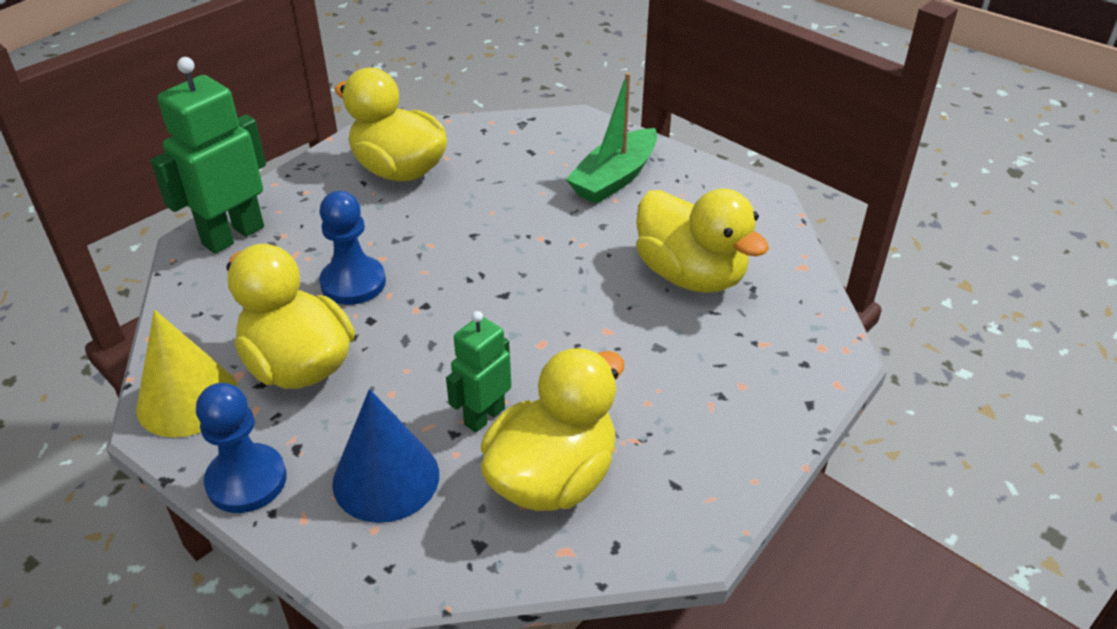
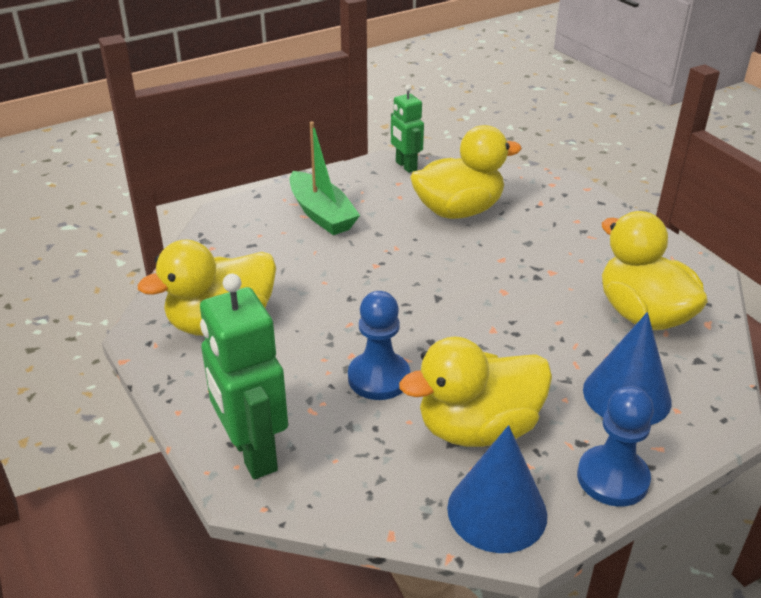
camera: 70 degrees left, 5 degrees down
(187, 399) = (497, 511): yellow cone -> blue cone
(484, 416) = (574, 334): green robot -> green robot (406, 166)

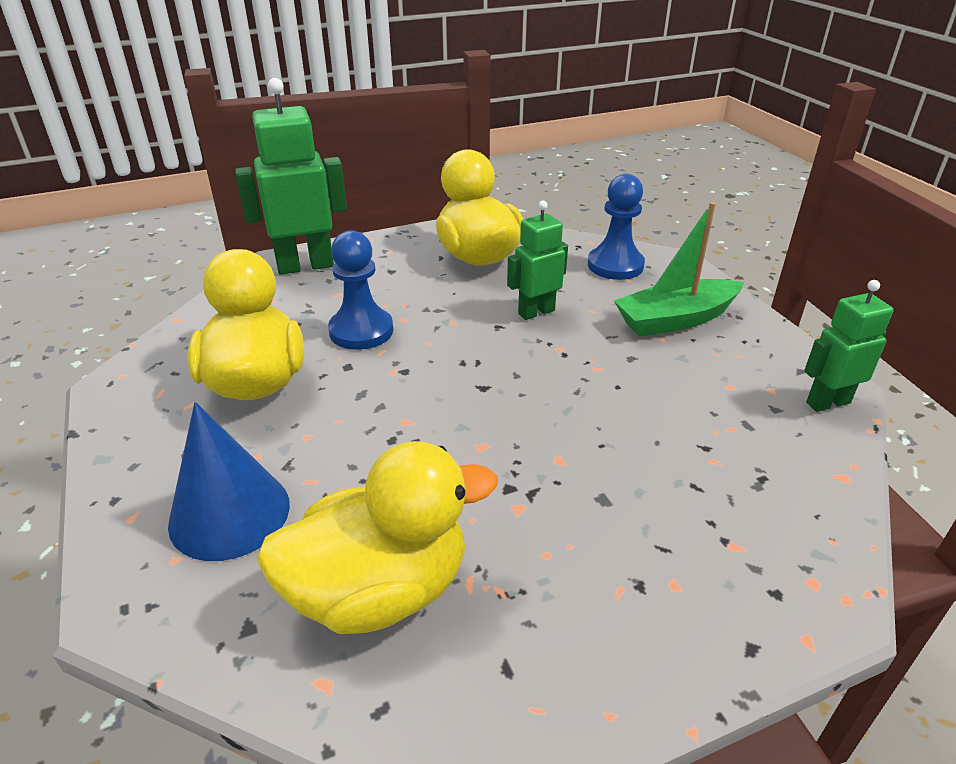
camera: 100 degrees right, 0 degrees up
(324, 279) = (536, 312): none -> green robot
(458, 211) = (694, 437): yellow duck -> none
(497, 511) = (152, 375): blue cone -> none
(612, 478) = (124, 461): blue pawn -> blue pawn (615, 265)

